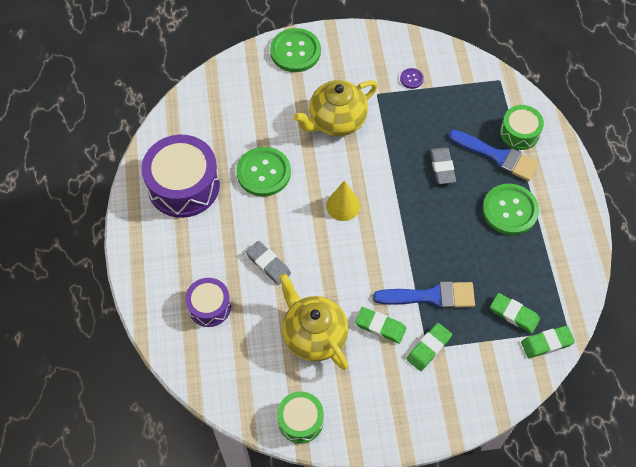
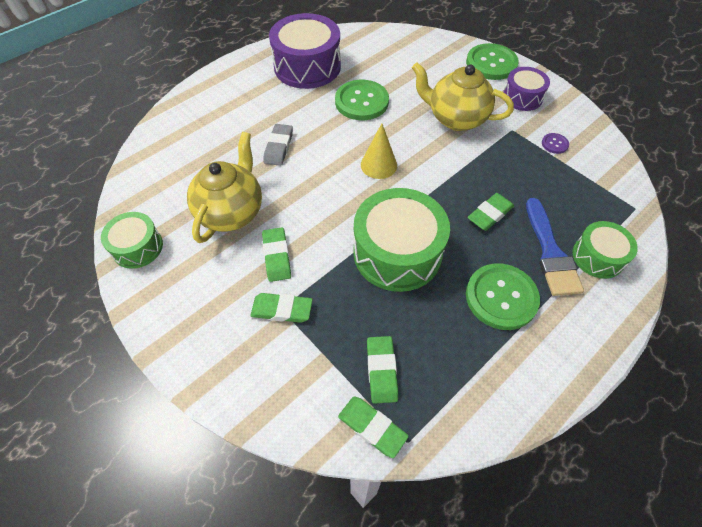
camera: 55 degrees right, 5 degrees down
(209, 306) = (211, 133): purple drum -> purple drum (522, 97)
(431, 296) = (341, 280): blue brush -> none
(432, 247) = (397, 252): none -> green drum
(442, 167) = (490, 214): grey eraser -> green eraser

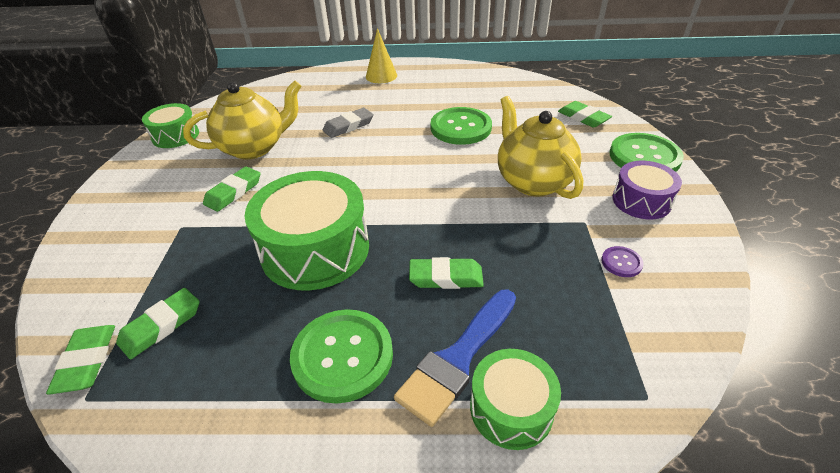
camera: 45 degrees right, 15 degrees down
(282, 309) = (179, 228): green eraser -> green eraser (583, 117)
(307, 66) = (452, 86): purple drum -> none
(378, 165) = (404, 177): yellow cone -> yellow cone (381, 76)

